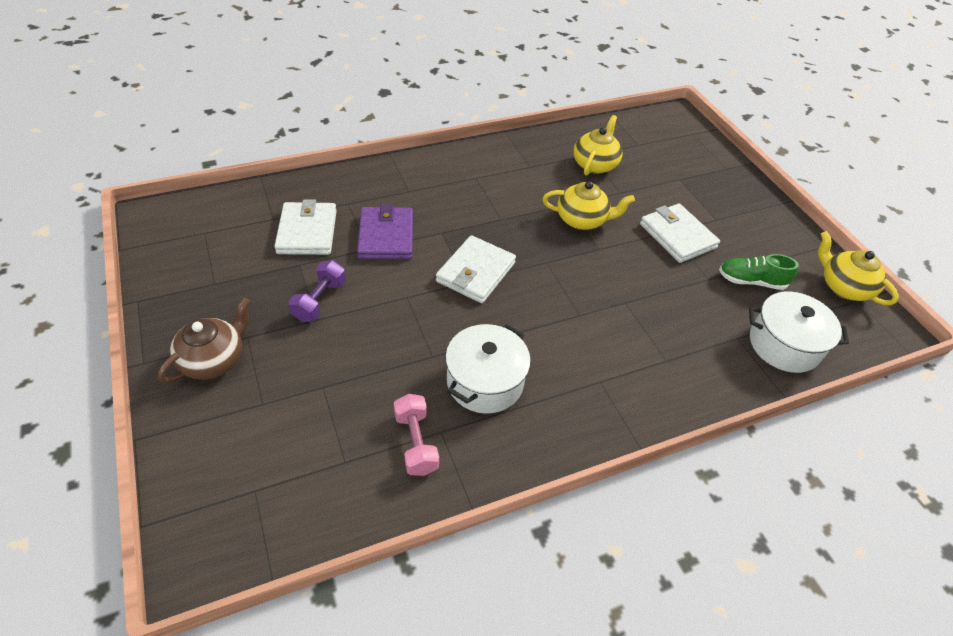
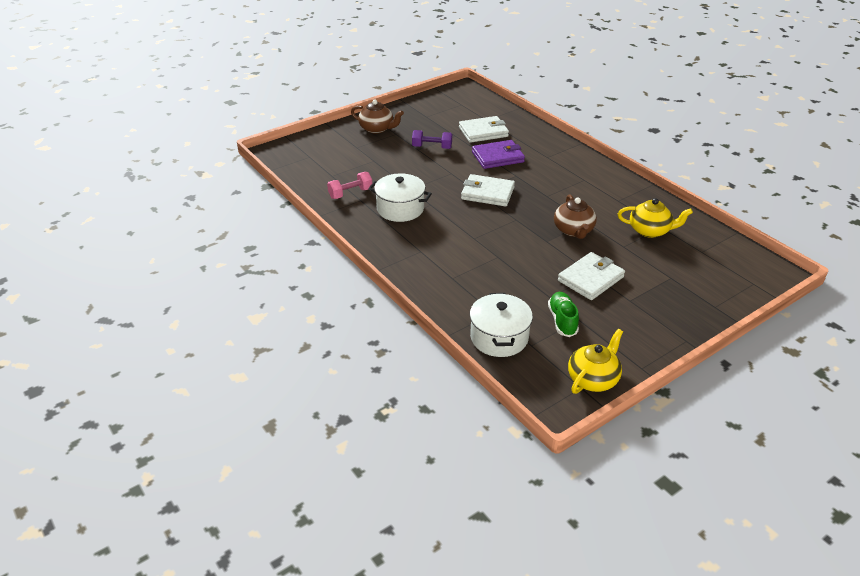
camera: 80 degrees right, 10 degrees down
(582, 220) = (573, 230): yellow teapot -> brown teapot

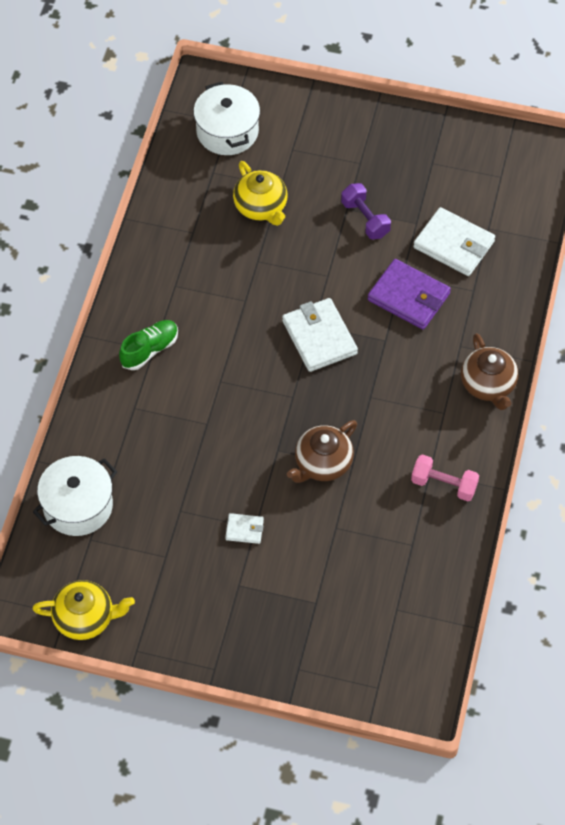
camera: 50 degrees right, 20 degrees up
(350, 193) = (196, 214): pink dumbbell -> pink dumbbell (444, 485)
(377, 129) = (352, 137): brown teapot -> brown teapot (488, 385)
(400, 209) = (210, 279): white pot -> white pot (227, 131)
(562, 320) = (151, 543): green shoe -> green shoe (150, 350)
(590, 279) = (244, 529): white wallet -> white wallet, size x0.49
(650, 230) = (393, 537): yellow teapot -> yellow teapot (261, 207)

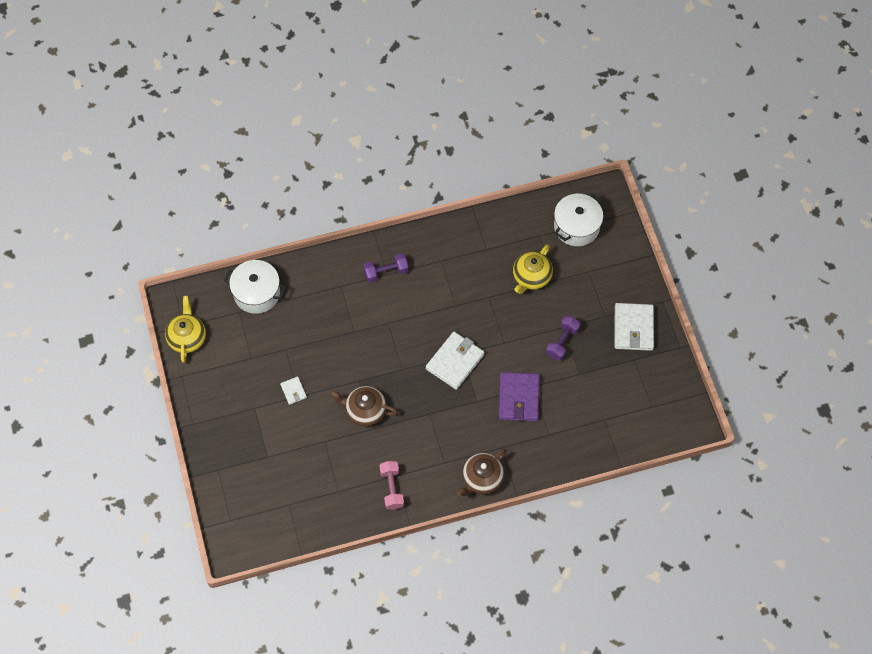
camera: 60 degrees right, 5 degrees up
(85, 618) = (187, 337): yellow teapot -> yellow teapot turned 150 degrees counterclockwise
(150, 350) = (386, 272): green shoe -> purple dumbbell
(454, 244) = (577, 405): white wallet -> white wallet (633, 328)

